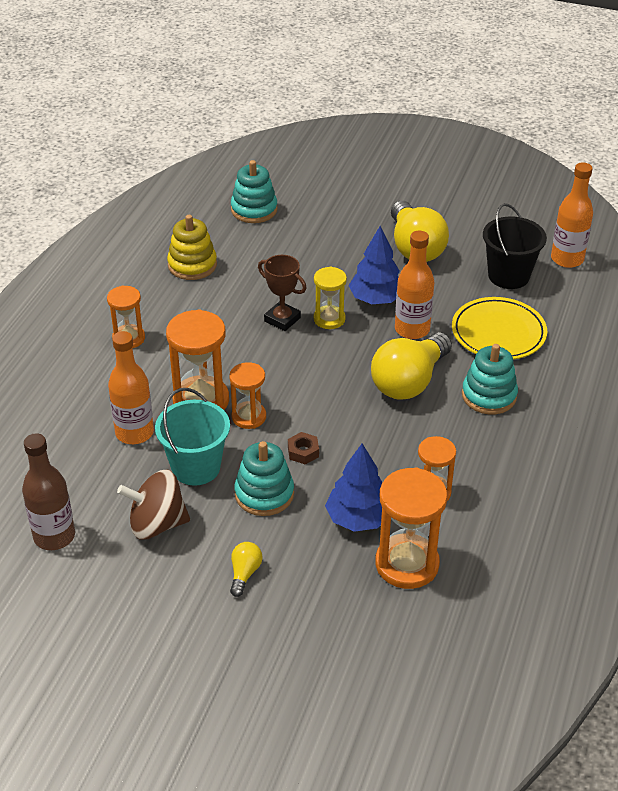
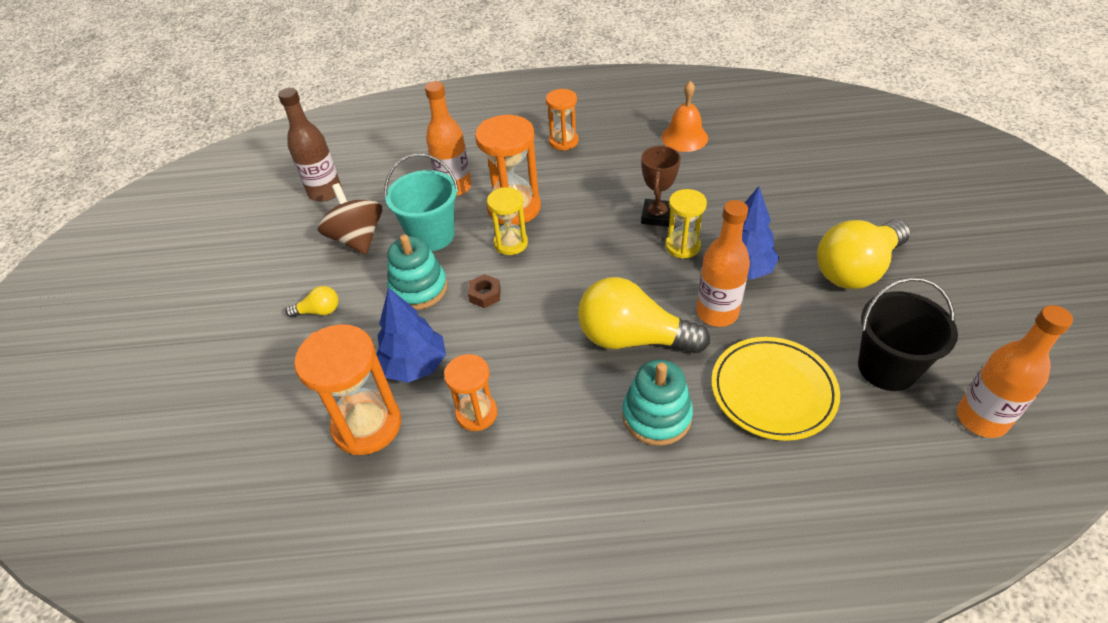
camera: 70 degrees right, 5 degrees up
(192, 265) = (684, 137): yellow stacking toy -> orange bell
(249, 417) = (511, 243): orange hourglass -> yellow hourglass
(254, 210) = (798, 141): turquoise stacking toy -> none

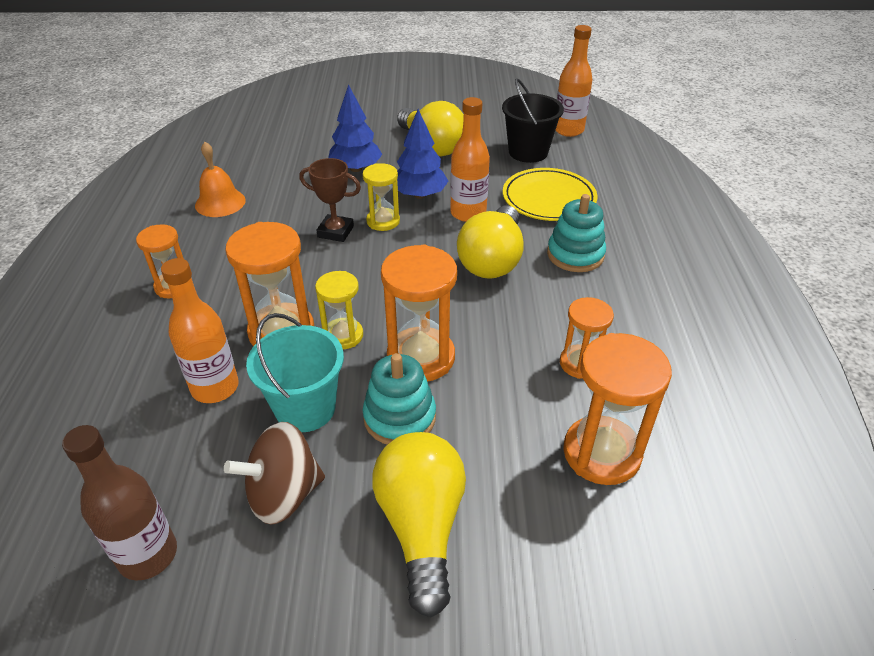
camera: 90 degrees left, 5 degrees down
(319, 311) = (422, 526): yellow light bulb -> yellow light bulb, size x2.25
(414, 365) = (519, 415): blue tree -> blue tree (356, 168)
(485, 295) = (421, 357): brown nut -> orange hourglass

